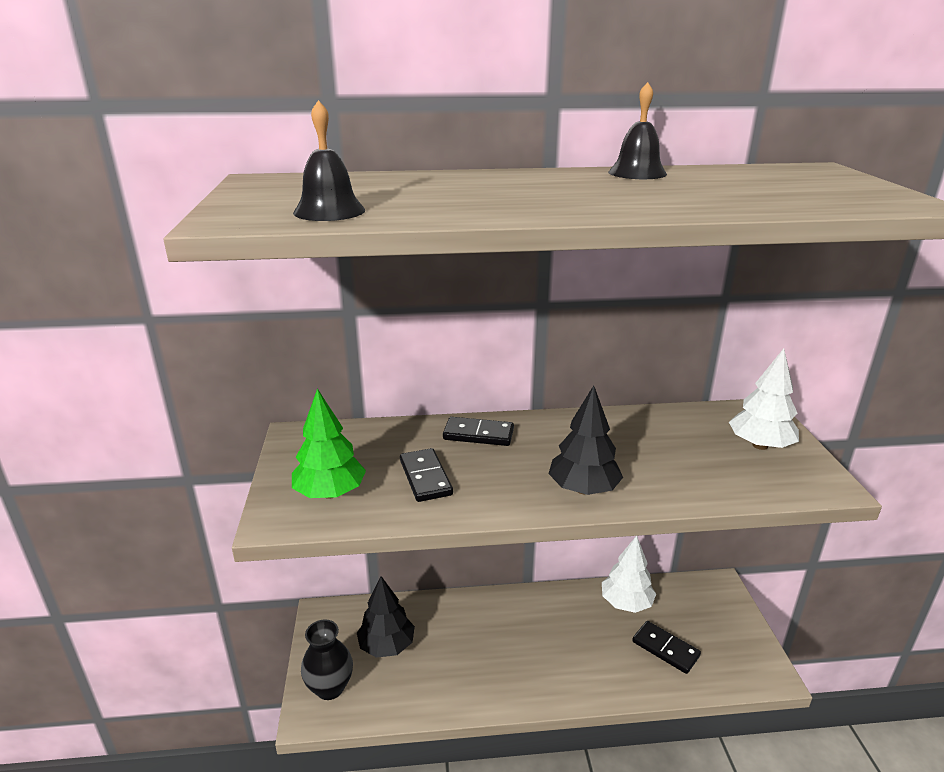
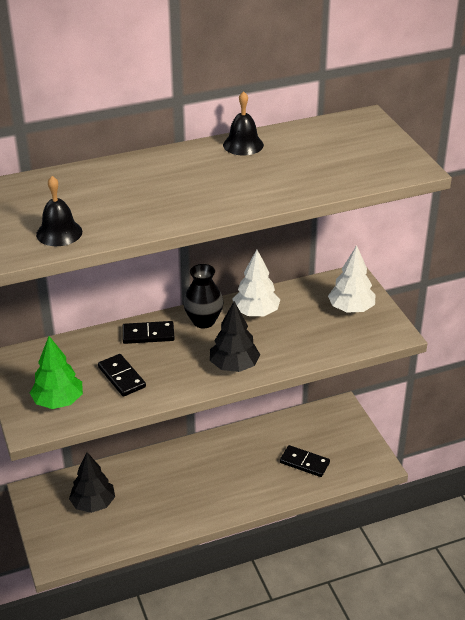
camera: 15 degrees left, 10 degrees up
(330, 688) = (60, 541): black vase -> black vase (203, 321)
(626, 603) = (271, 435): white tree -> white tree (256, 312)

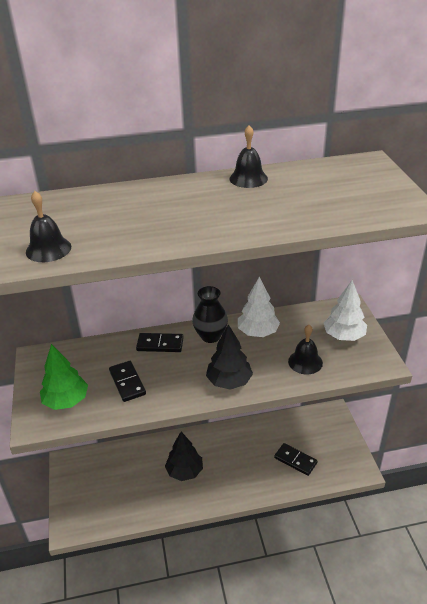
camera: 10 degrees right, 0 degrees up
(93, 503) = (113, 478): black tree -> black tree (184, 471)
(313, 339) = (305, 362): none -> black bell

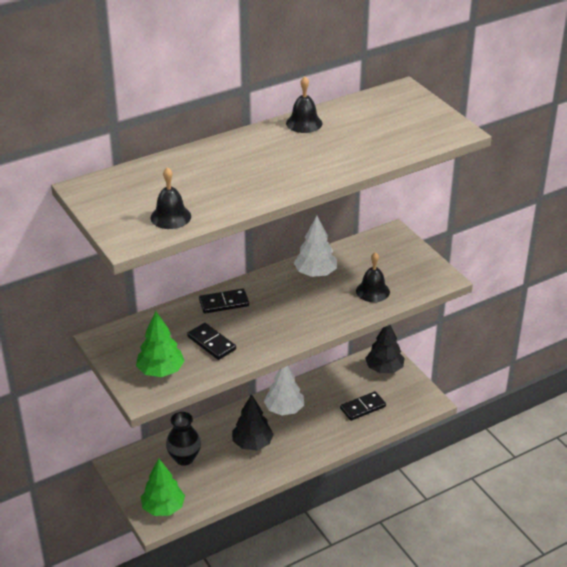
camera: 20 degrees left, 0 degrees up
(82, 515) = (163, 508): none -> green tree
(210, 336) = (270, 286): black vase -> black vase (184, 458)
(229, 381) = (309, 322): black tree -> black tree (384, 369)
(295, 460) = (362, 407): black domino -> black domino turned 45 degrees counterclockwise
(344, 336) = (399, 261): white tree -> white tree (284, 409)

